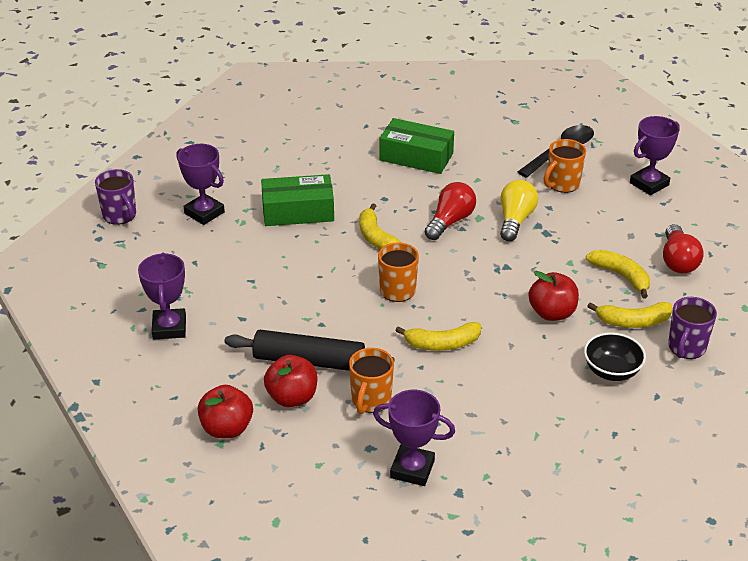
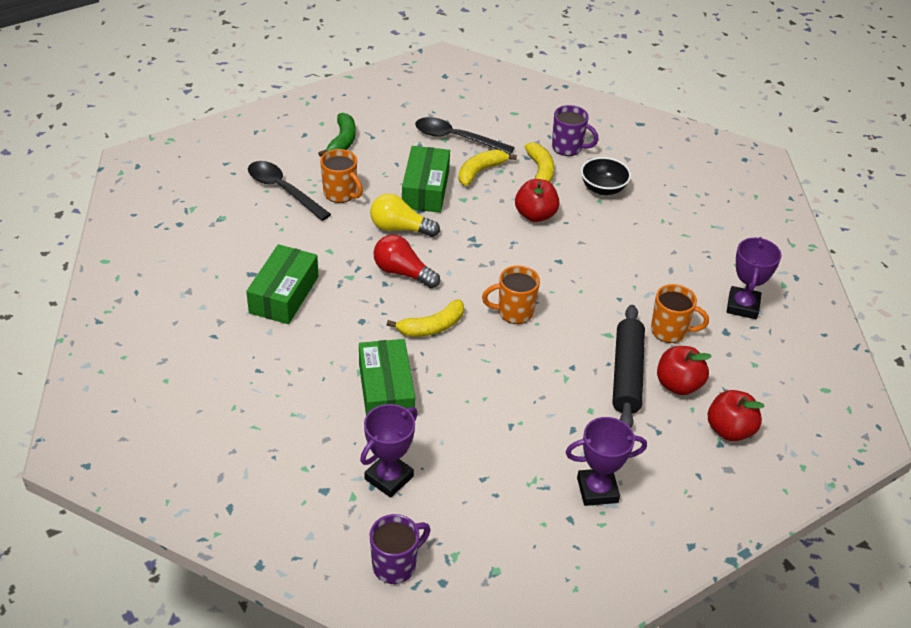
camera: 95 degrees left, 5 degrees up
(442, 344) = (587, 284): yellow banana -> none
(581, 237) = (425, 189): none -> green box
(649, 184) = (342, 141): purple trophy -> green banana
(678, 261) = (456, 138): red light bulb -> black spoon

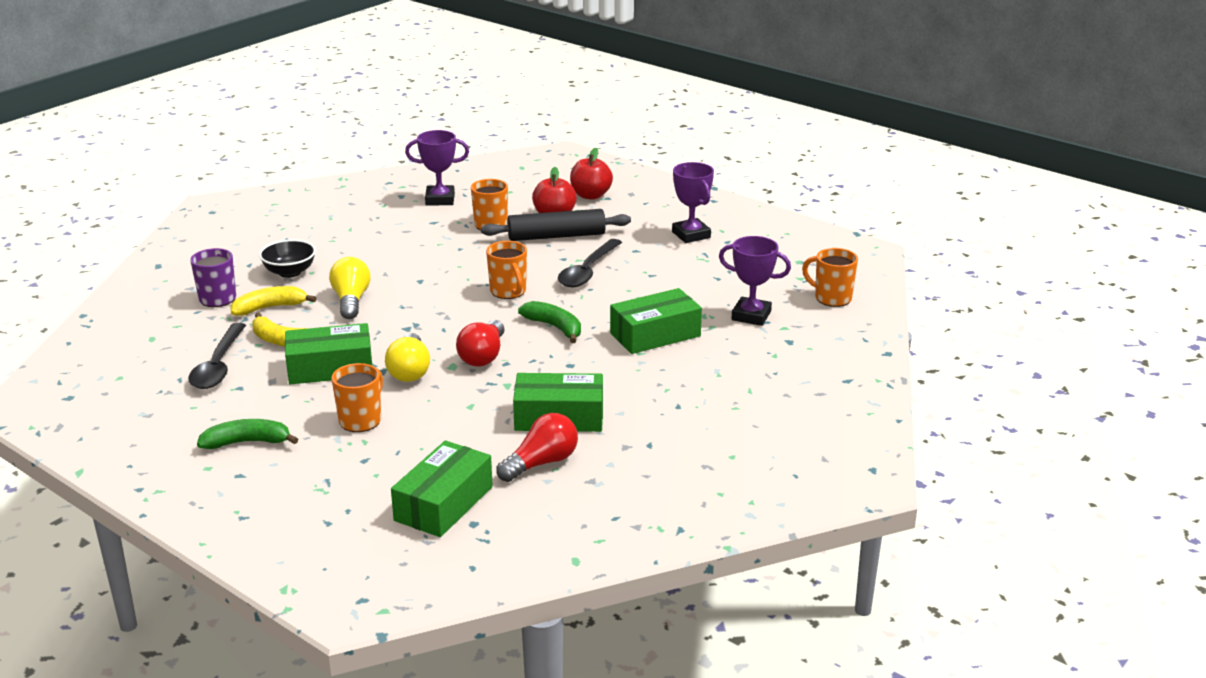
camera: 105 degrees left, 15 degrees down
(211, 214) = (443, 503): none -> green box
(227, 271) = (541, 463): none -> red light bulb
(283, 190) = (370, 462): black spoon -> black spoon (587, 271)
(395, 565) = (831, 298): purple mug -> orange mug
(432, 327) = (554, 327): yellow banana -> green banana
(535, 215) = (351, 301): red apple -> yellow light bulb

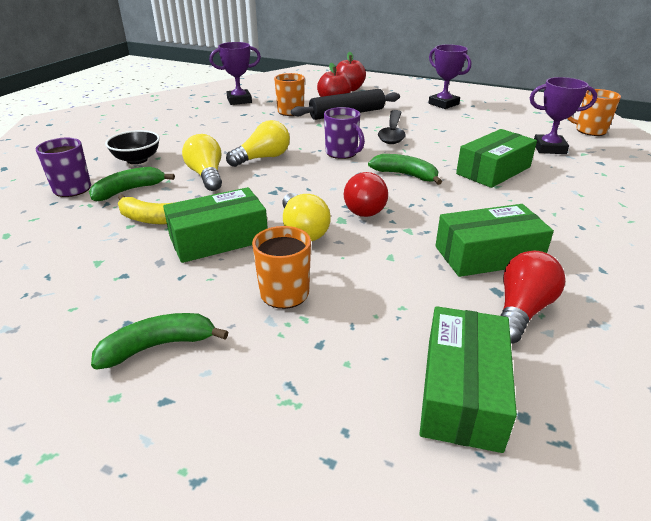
camera: 15 degrees left, 5 degrees up
(218, 365) = (91, 254): black spoon -> none
(270, 308) = (129, 190): yellow banana -> green banana
(419, 287) = (263, 158): none -> yellow light bulb
(508, 292) = (342, 153): orange mug -> purple mug

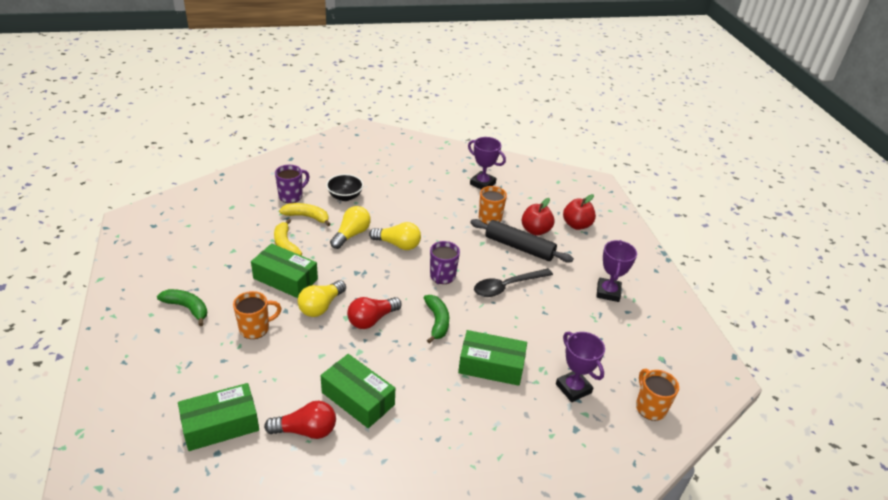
camera: 50 degrees right, 5 degrees up
(129, 190) = (307, 217): green banana -> yellow banana

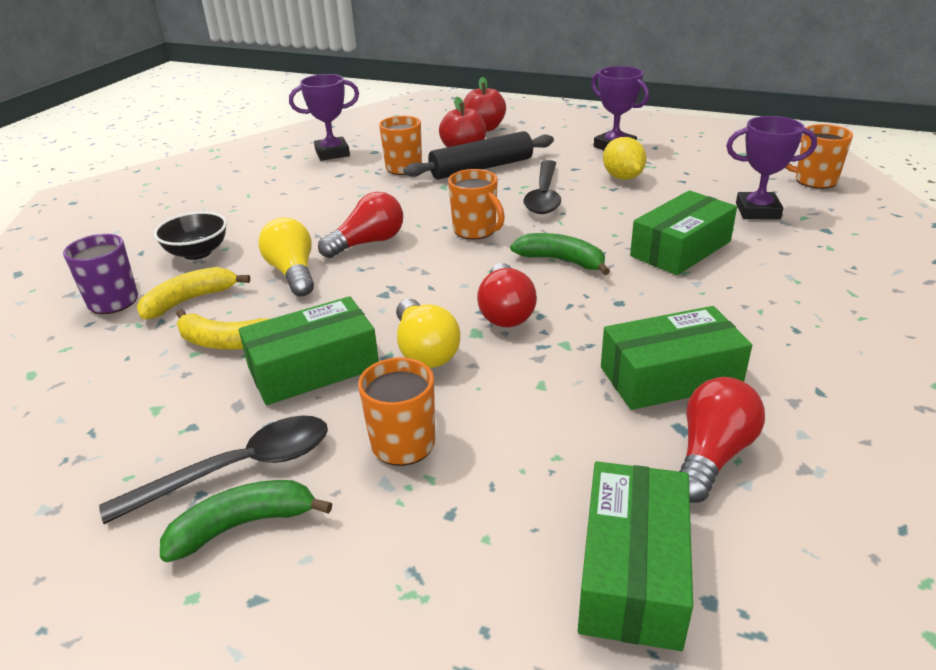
camera: 50 degrees left, 5 degrees down
(213, 291) = (238, 469): none -> black spoon
(398, 244) = (368, 243): yellow light bulb -> red light bulb
(442, 276) = (475, 231): purple mug -> orange mug
(564, 311) = (622, 177): none -> yellow lemon

